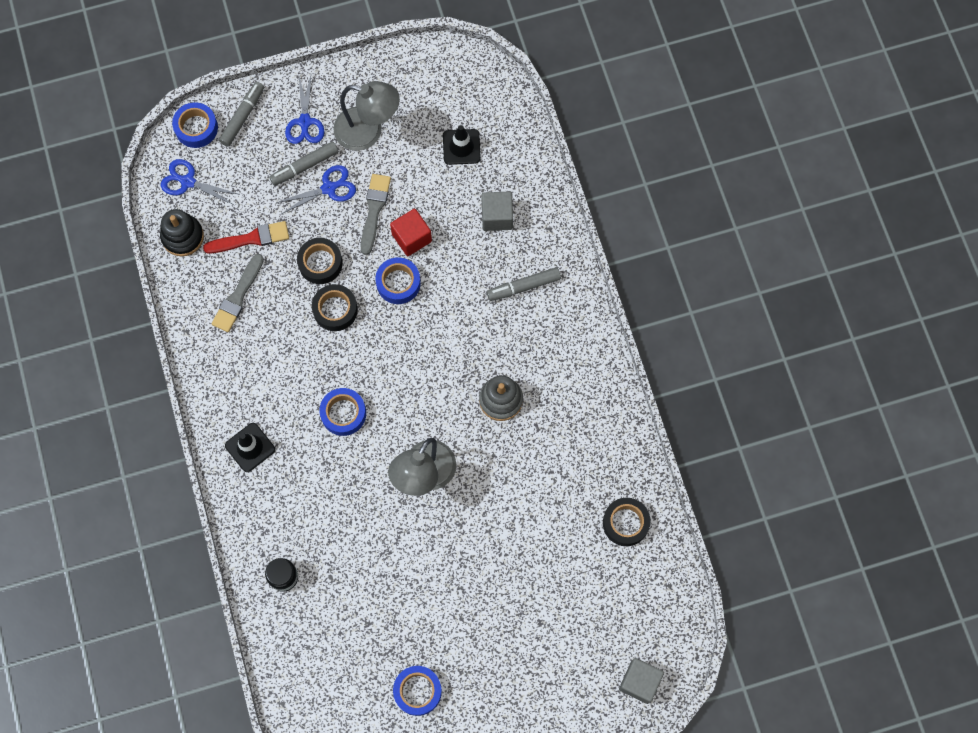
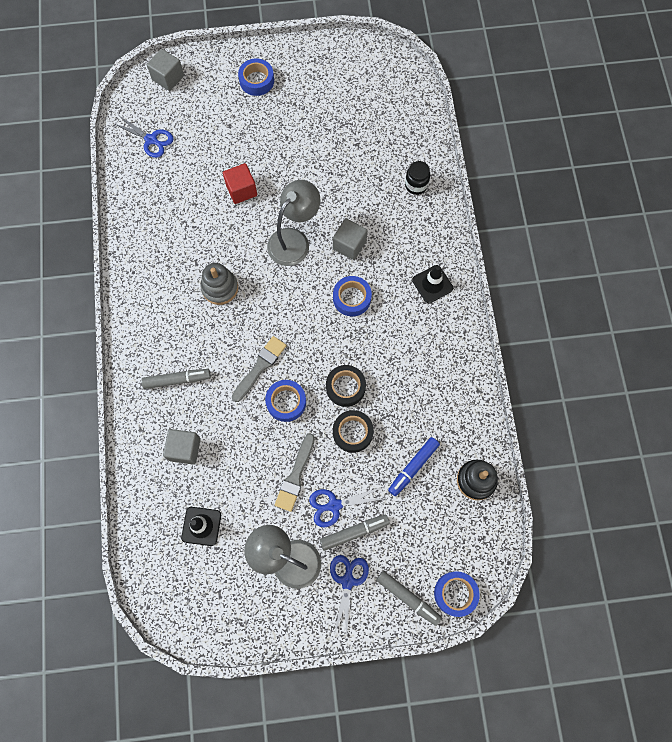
camera: 170 degrees left, 0 degrees up
(187, 181) = (468, 536): blue scissors -> blue scissors (151, 140)
(238, 296) = (430, 414): grey brush -> grey brush (260, 367)
(243, 117) = (408, 598): grey marker -> grey marker turned 90 degrees counterclockwise
(251, 239) = (413, 467): red brush -> blue marker
(356, 480) = (349, 245): none -> grey cube
(411, 238) = (266, 442): red cube -> red cube (241, 190)
(417, 691) = (328, 96): blue tape -> blue tape (256, 81)
(625, 523) = (146, 181): black tape -> none

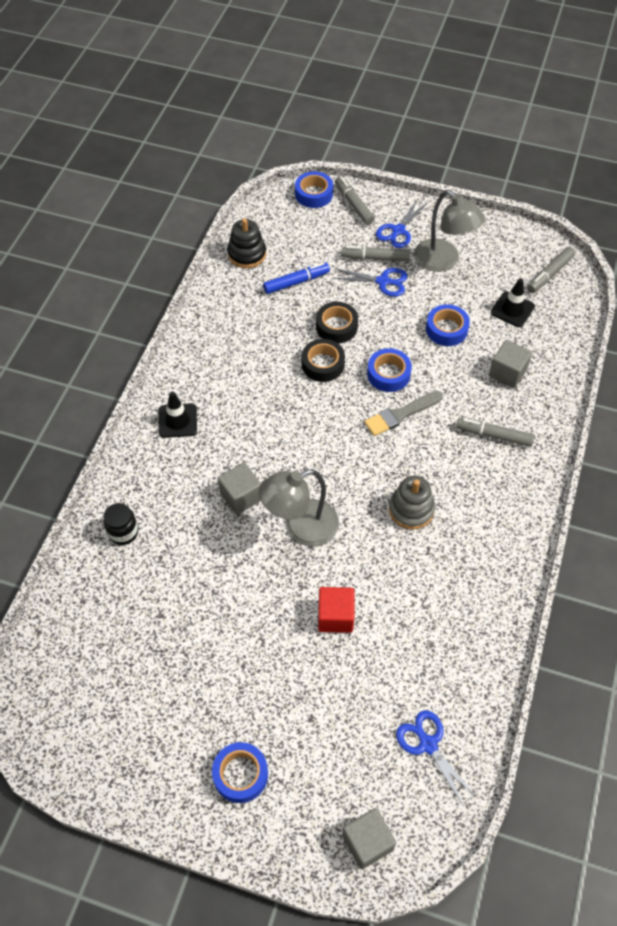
camera: 155 degrees left, 15 degrees down
(178, 590) = (549, 274): none -> grey marker
(295, 476) = (408, 314): grey brush -> none
(352, 298) = (270, 441): blue tape -> blue tape (446, 329)

